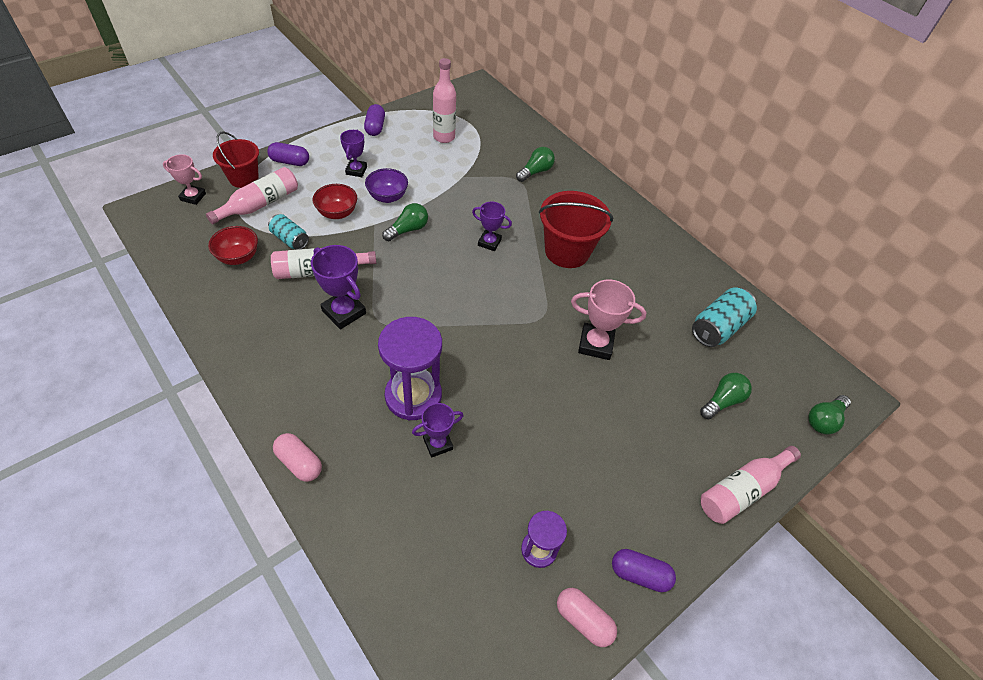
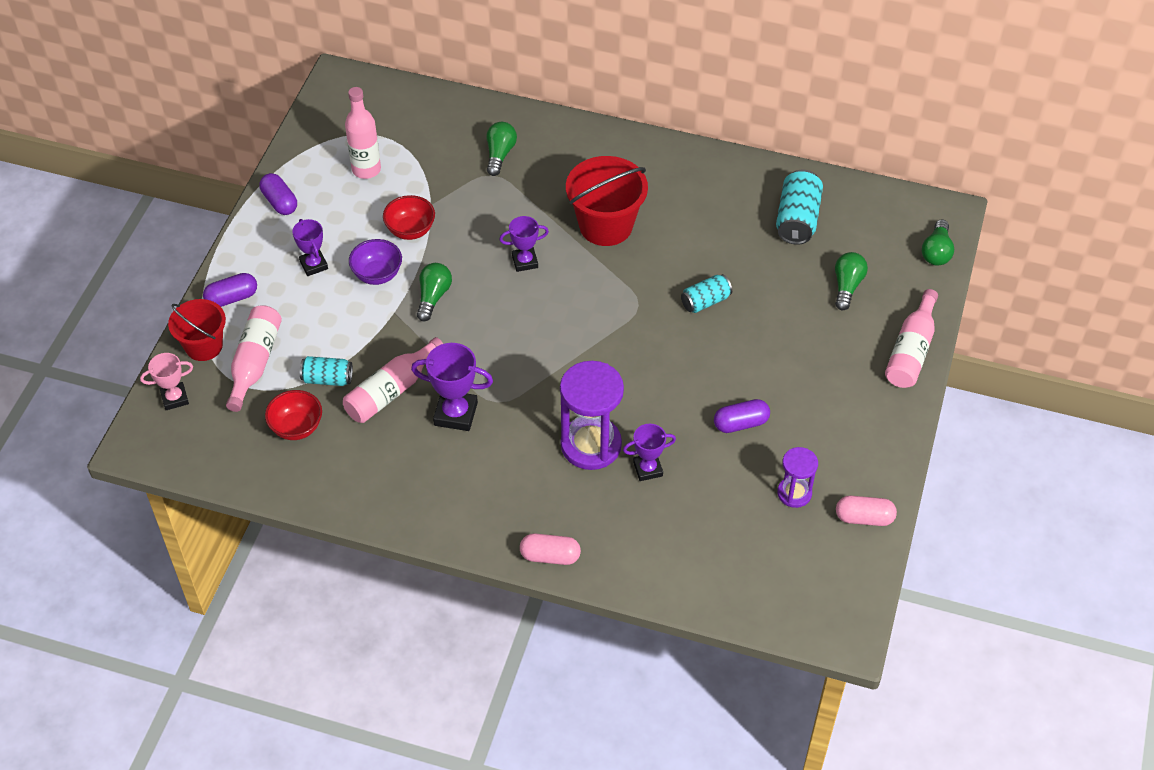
camera: 30 degrees left, 0 degrees up
(337, 213) = (344, 323): red bowl -> red bowl (410, 230)
(438, 443) = (647, 469): purple trophy -> purple trophy turned 45 degrees clockwise
(595, 344) = (705, 301): pink trophy -> turquoise can
(639, 574) = (880, 461): purple capsule -> purple capsule (741, 423)

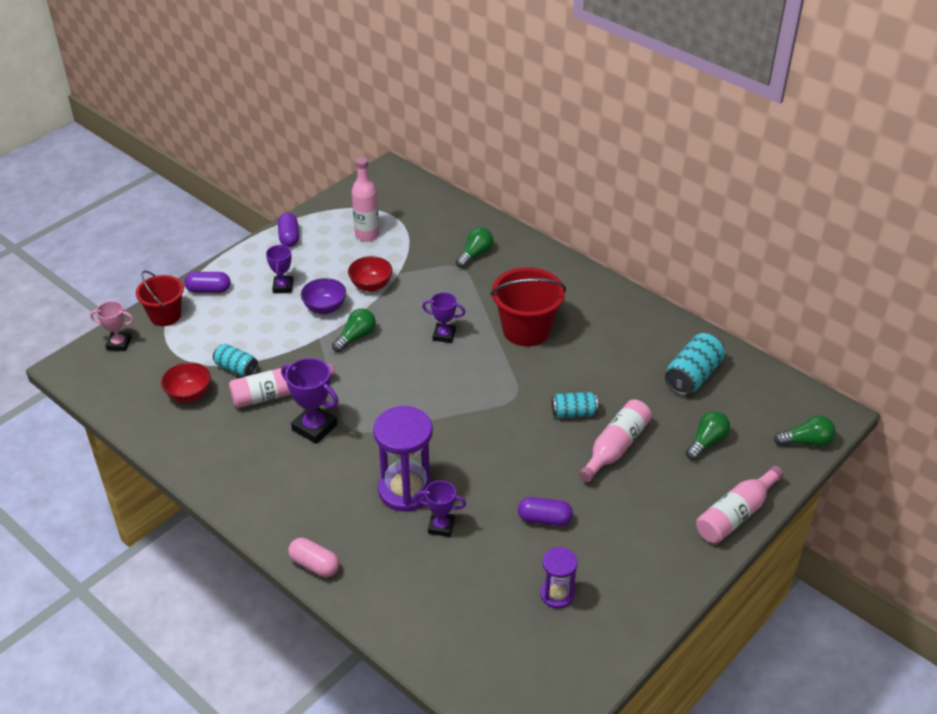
camera: 25 degrees right, 10 degrees down
(255, 362) = (192, 339): pink bottle -> pink bottle (615, 447)
(864, 518) = (608, 640): pink capsule -> none
(936, 252) = (806, 442): green light bulb -> green light bulb turned 135 degrees counterclockwise

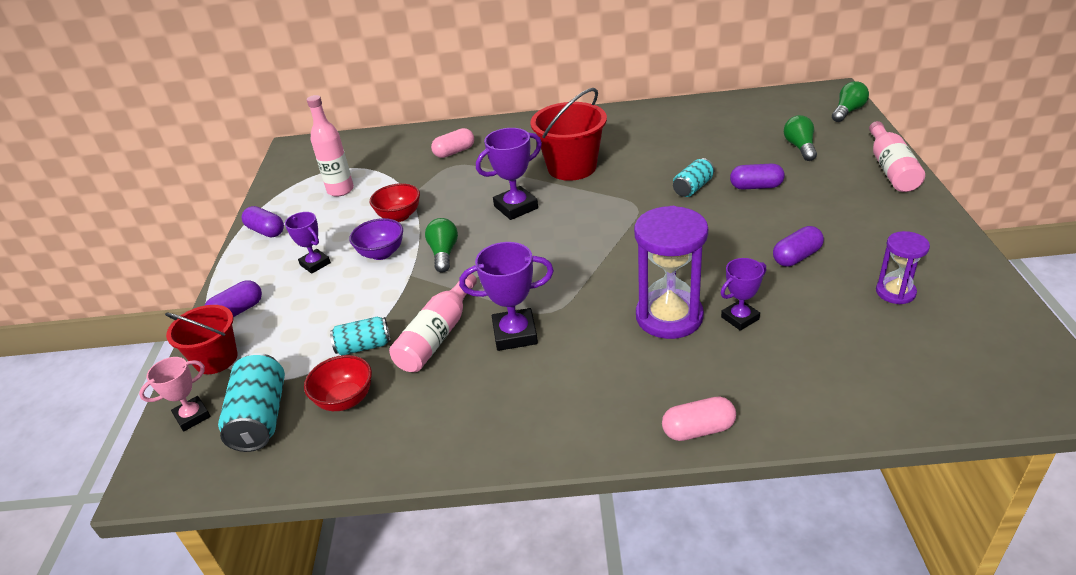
camera: 40 degrees left, 5 degrees down
(444, 335) = (516, 207): purple trophy -> purple trophy, size x1.54
(475, 254) = (454, 152): green light bulb -> pink capsule
(615, 447) = (756, 186): pink bottle -> purple capsule
(692, 376) = (724, 123): turquoise can -> turquoise can (260, 417)

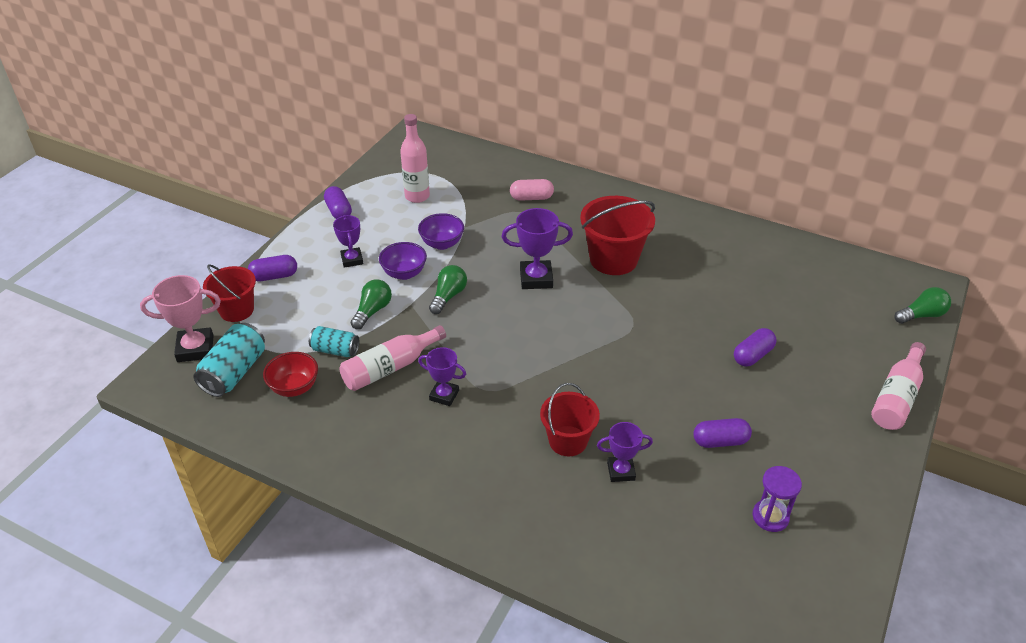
camera: 25 degrees right, 5 degrees up
(192, 416) = (195, 349): pink trophy -> pink trophy, size x1.54
(399, 216) = (442, 244): red bowl -> purple bowl
(515, 334) = (444, 395): purple trophy -> purple trophy, size x0.65
(669, 317) = (568, 441): purple hourglass -> red bucket
(693, 188) = (697, 330): turquoise can -> none
(698, 430) = (506, 543): pink capsule -> none
(756, 186) = (752, 355): purple capsule -> purple capsule turned 75 degrees counterclockwise
(800, 147) = (834, 333): green light bulb -> green light bulb (372, 311)

